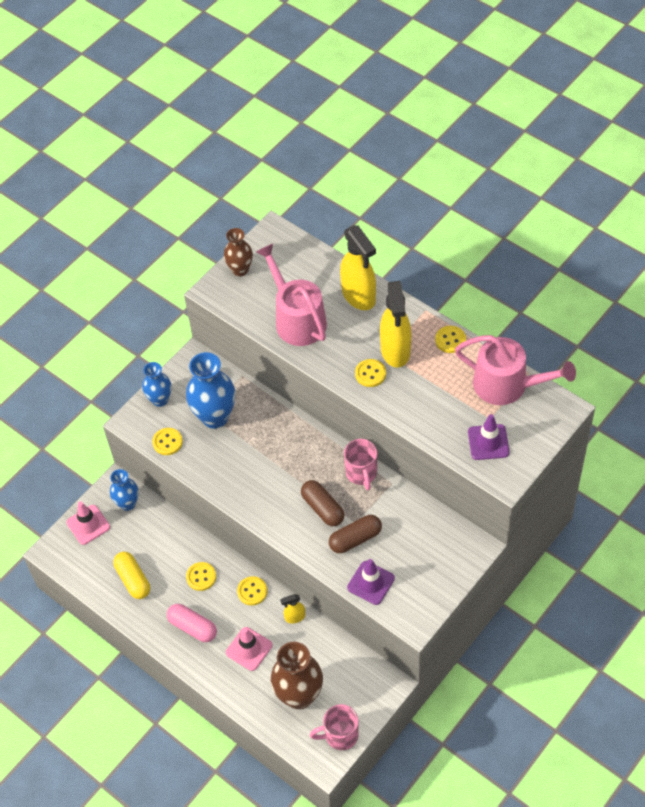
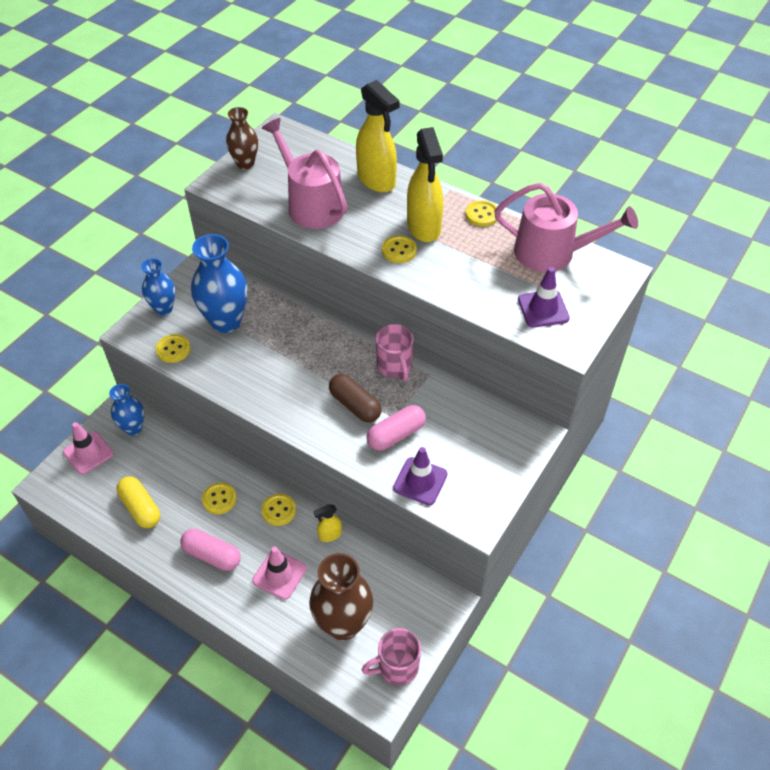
camera: 10 degrees left, 5 degrees down
(355, 539) = (396, 435): brown capsule -> pink capsule

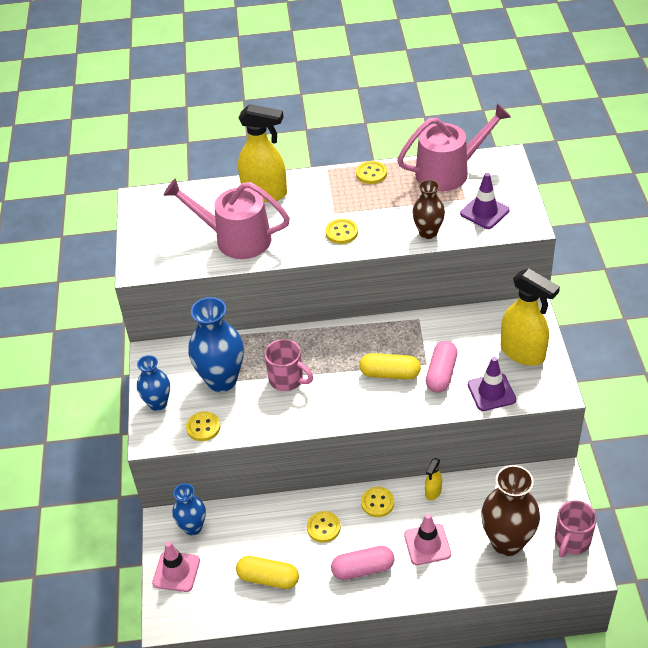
camera: 35 degrees left, 5 degrees down
(245, 164) = (144, 239): brown vase -> brown vase (428, 233)
(355, 405) = (390, 374): brown capsule -> yellow capsule
(394, 367) = (388, 329): pink mug -> pink mug (287, 380)
(423, 227) = (340, 206): yellow spray bottle -> yellow spray bottle (523, 353)

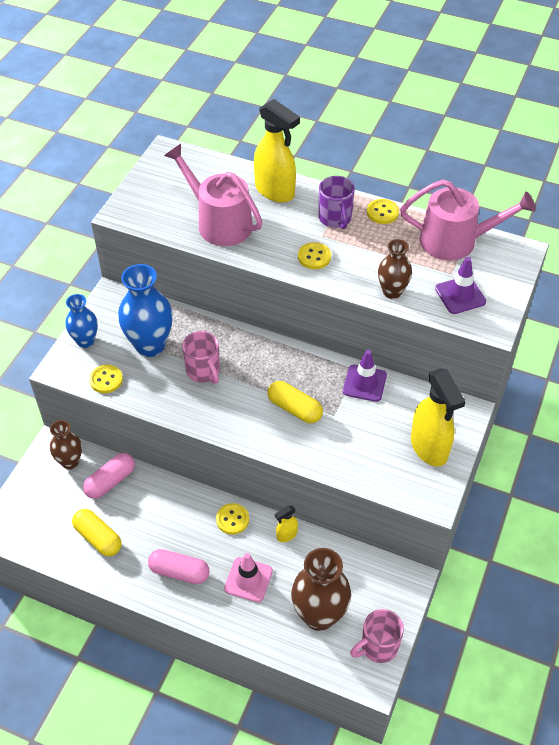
camera: 25 degrees right, 5 degrees up
(176, 572) = (32, 493): pink traffic cone -> none
(193, 527) = (70, 462): blue vase -> brown vase
(323, 527) = (172, 518): yellow button -> none
(335, 194) = (335, 218): none -> purple mug
(441, 374) = (340, 431): pink capsule -> pink capsule (110, 481)
(491, 392) = (372, 471): purple traffic cone -> purple traffic cone (364, 383)

